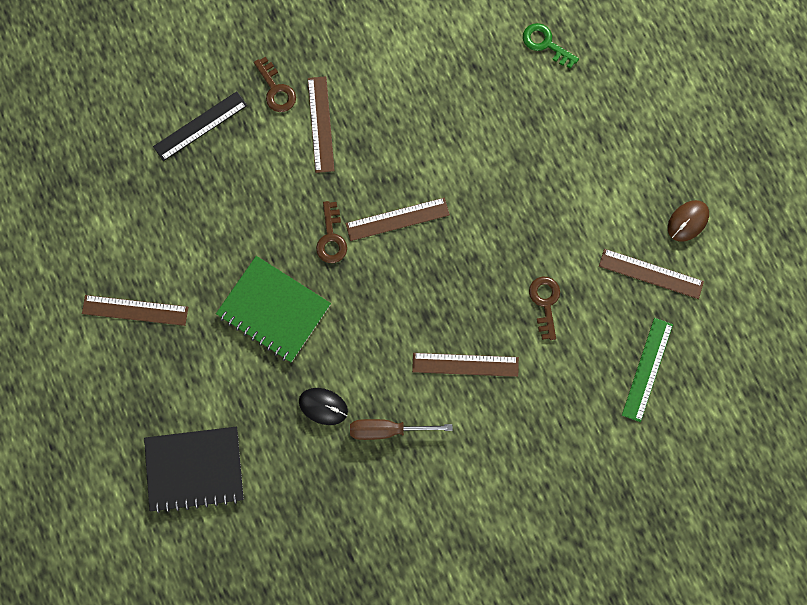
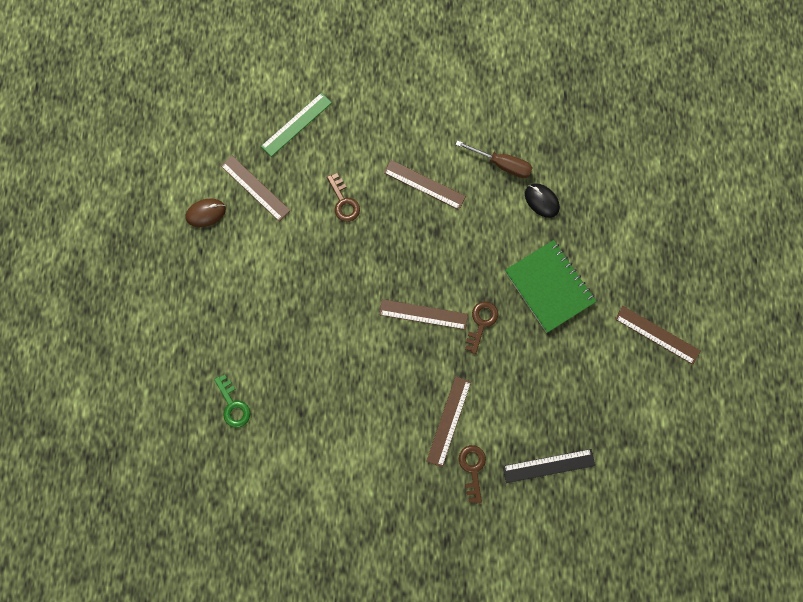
camera: 155 degrees left, 0 degrees up
(194, 469) = (653, 198): black notebook -> none
(545, 302) = (344, 202): brown key -> brown key turned 45 degrees counterclockwise

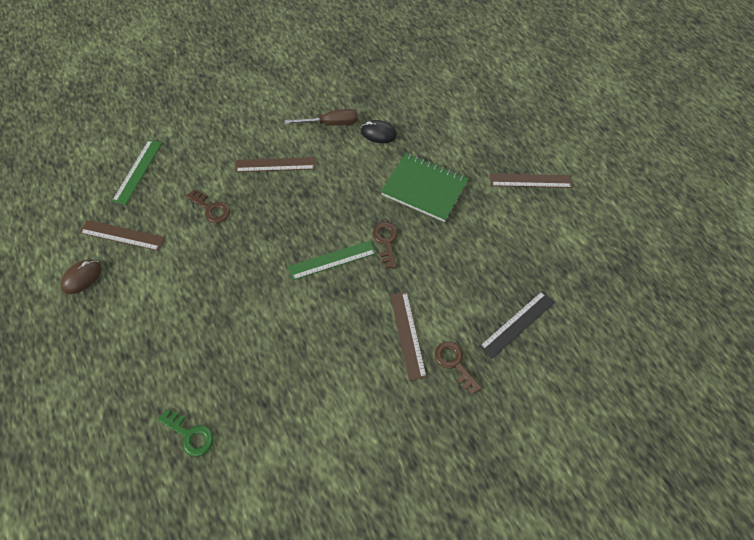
camera: 30 degrees left, 15 degrees down
(423, 314) = (332, 260): brown ruler -> green ruler

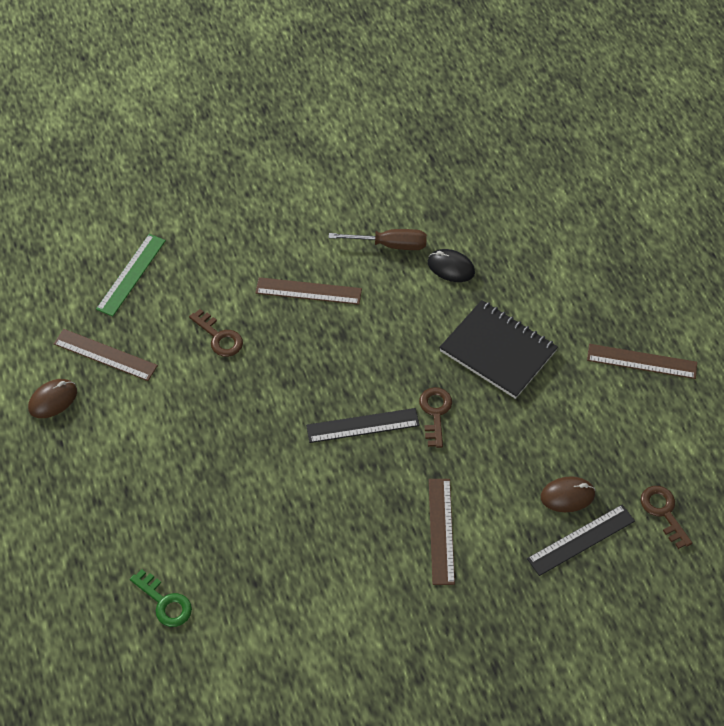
camera: 10 degrees right, 5 degrees down
(332, 260) = (362, 425): green ruler -> black ruler
(424, 188) = (498, 351): green notebook -> black notebook
(454, 363) = (492, 574): brown key -> brown key (663, 512)
(499, 290) = (567, 496): none -> brown mouse

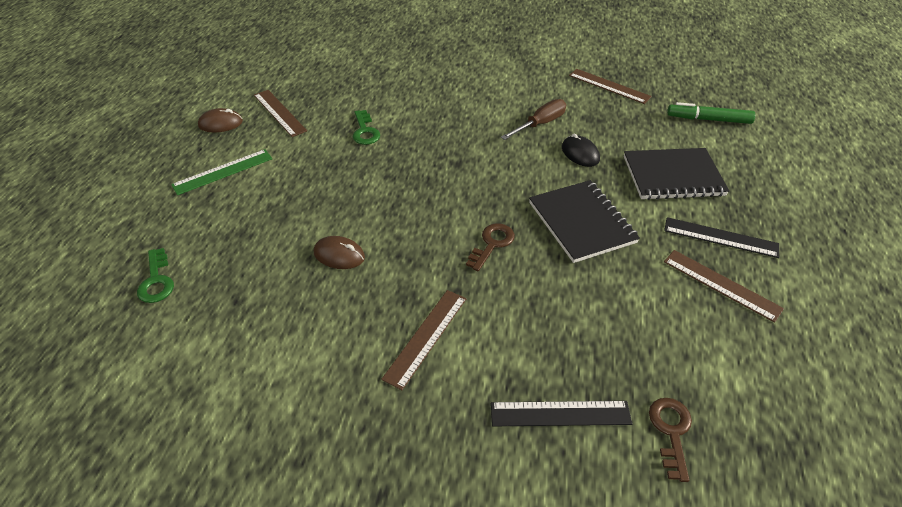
camera: 30 degrees right, 10 degrees down
(131, 274) = (340, 78): green ruler -> green ruler (223, 171)
(219, 337) = (365, 131): brown key -> green key
(308, 291) = (454, 129): brown ruler -> brown ruler (609, 86)
(362, 425) = (423, 227): black ruler -> black ruler (720, 237)
(390, 245) = (540, 124): brown screwdriver -> brown screwdriver turned 75 degrees counterclockwise
(546, 165) = (708, 119): none -> green marker
(548, 257) = (673, 176): none -> black notebook
(567, 496) = (572, 365): brown mouse -> brown mouse (339, 255)

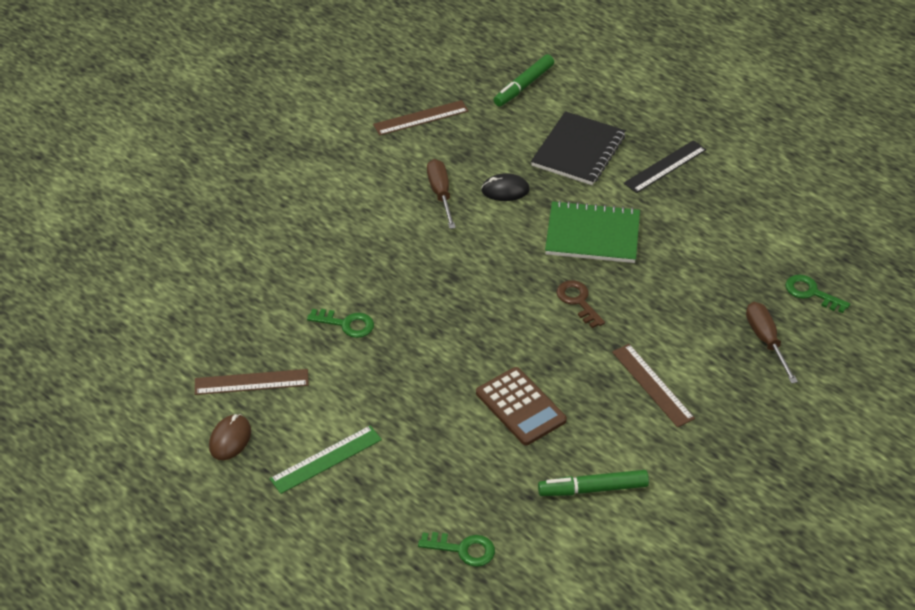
camera: 60 degrees left, 0 degrees up
(223, 171) = (326, 459): green ruler -> green ruler turned 60 degrees clockwise
(264, 342) = (593, 489): none -> green marker
(339, 255) = (521, 407): brown mouse -> brown calculator
(560, 413) = (766, 340): black ruler -> brown screwdriver
(581, 222) = (592, 235): black notebook -> green notebook
(671, 431) = (811, 293): brown key -> green key
(721, 285) = (710, 195): brown ruler -> none

